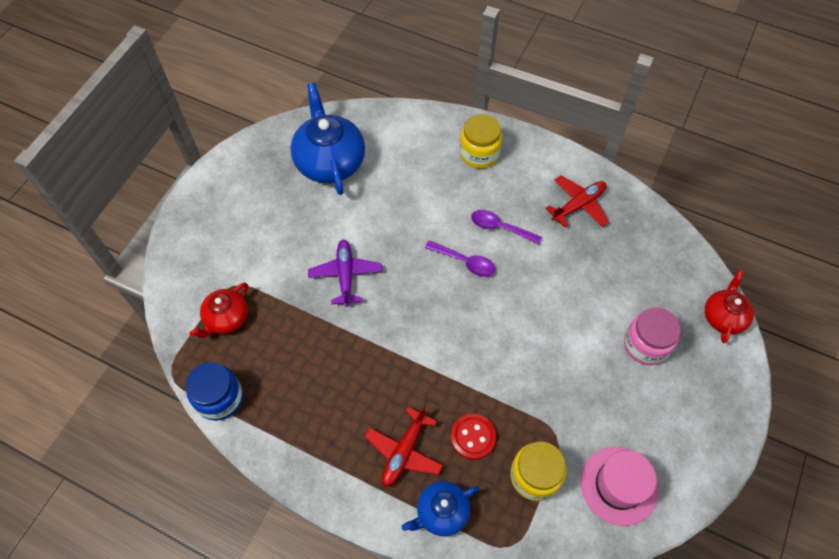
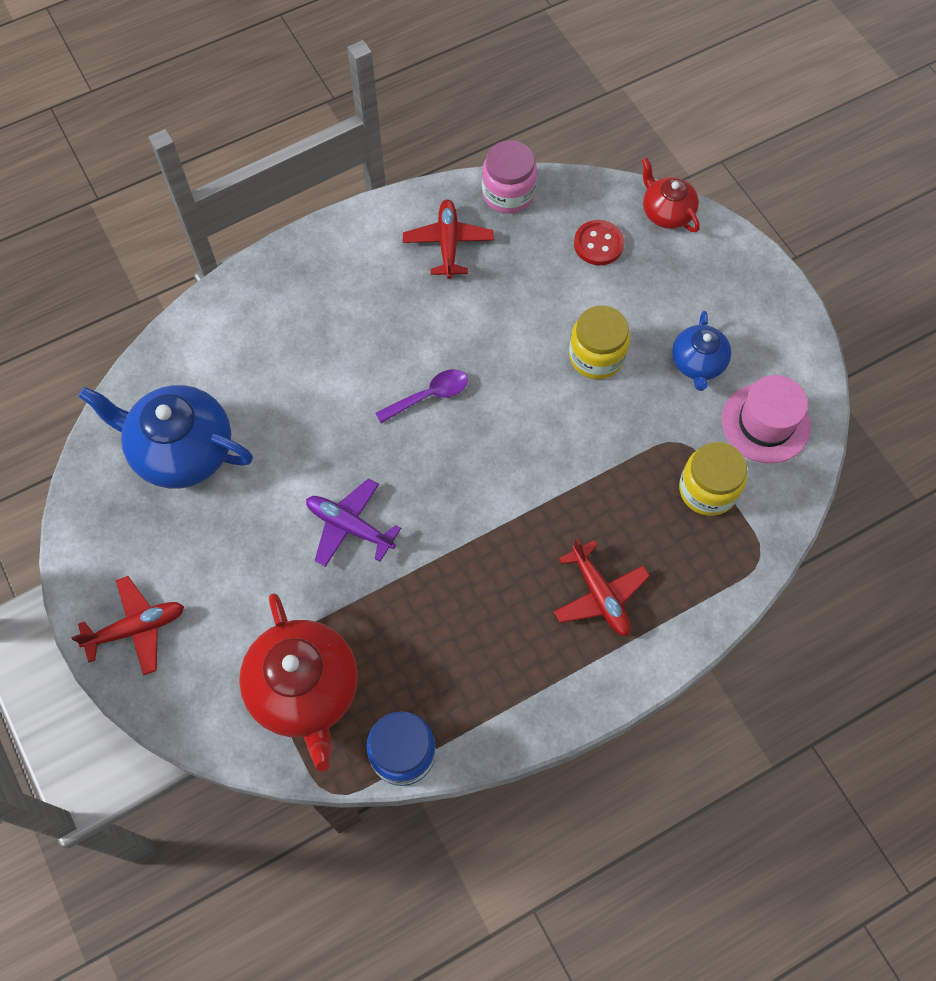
camera: 55 degrees left, 5 degrees up
(209, 211) = (136, 628): none -> red plane
(226, 318) = (305, 690): red teapot -> red teapot, size x1.76
(441, 512) = (686, 599): blue teapot -> blue teapot (697, 363)
(473, 437) = (630, 519): red button -> red button (598, 244)
(479, 153) = (305, 290): yellow jar -> yellow jar (596, 356)
(500, 227) = (415, 334): purple spoon -> none
(645, 345) = (646, 298): pink jar -> pink jar (508, 193)

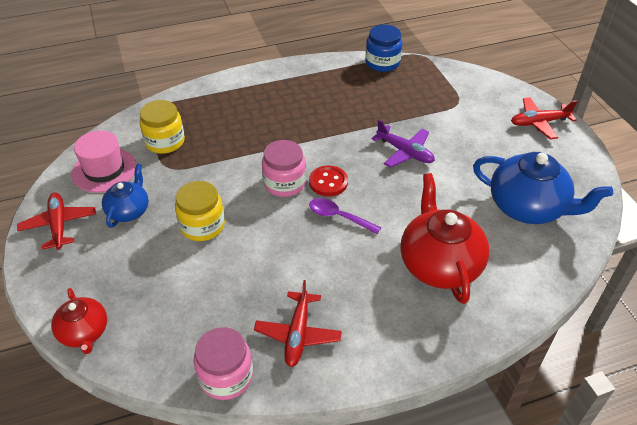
camera: 170 degrees left, 20 degrees down
(305, 690) = (435, 89): red teapot -> red teapot (439, 264)
(429, 396) = (339, 217): purple spoon -> purple spoon turned 45 degrees clockwise
(512, 439) = (284, 183): none -> pink jar
(598, 244) = (161, 312): red button -> red button (328, 182)
(599, 595) = (255, 105): red plane -> red plane (59, 225)

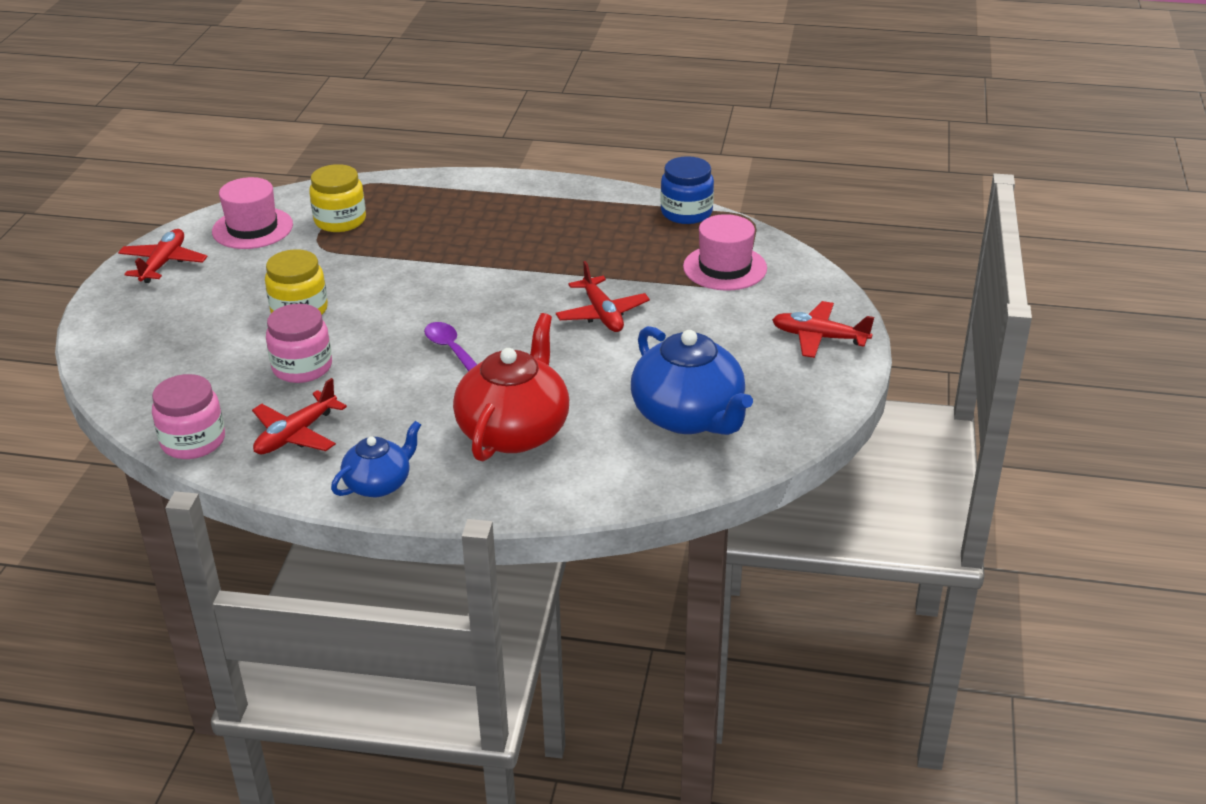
camera: 30 degrees right, 10 degrees down
(84, 332) = (103, 359): red teapot -> none
(129, 211) = (240, 273): blue teapot -> blue teapot (379, 484)
(284, 183) = (427, 300): pink jar -> pink jar (302, 367)
(328, 182) = (477, 314): red button -> none
(405, 152) = (602, 314): purple plane -> red plane
(441, 93) = (725, 268): none -> pink hat

